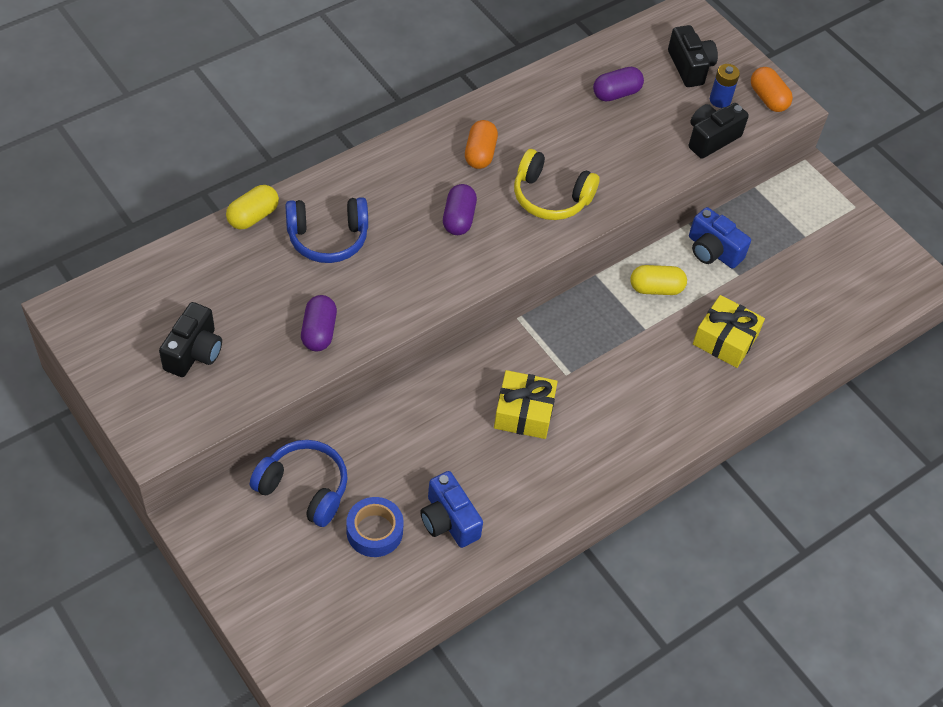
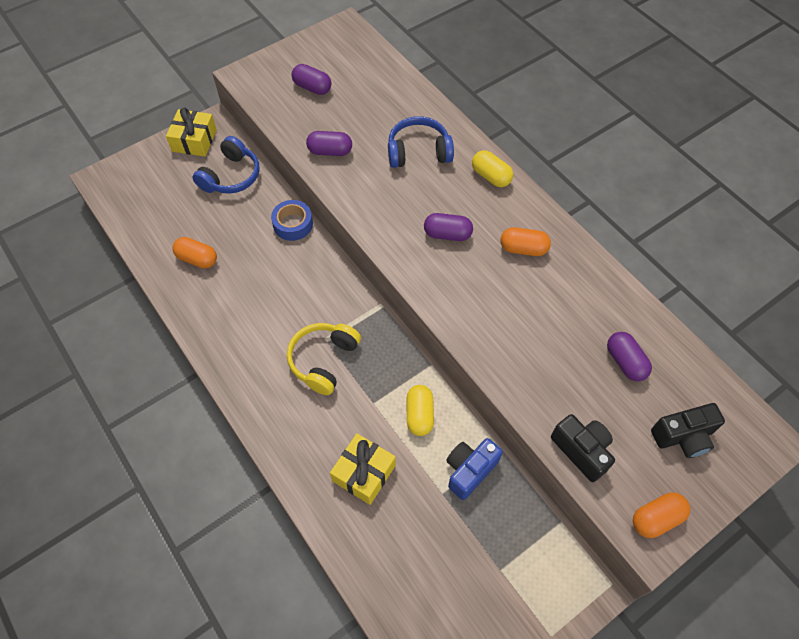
camera: 95 degrees right, 5 degrees up
(194, 352) = (312, 87): black camera -> purple capsule
(253, 216) = (435, 108): yellow capsule -> yellow capsule (491, 176)
(328, 238) = (418, 152): blue headphones -> blue headphones turned 90 degrees clockwise
(374, 531) = (194, 216): blue tape -> blue tape (293, 224)
(449, 520) = (197, 259): blue camera -> orange capsule
(524, 412) = (288, 307): yellow gift -> yellow gift (194, 140)
(551, 197) = (481, 302): yellow headphones -> yellow headphones (323, 360)
(720, 100) = (641, 464): blue battery -> none

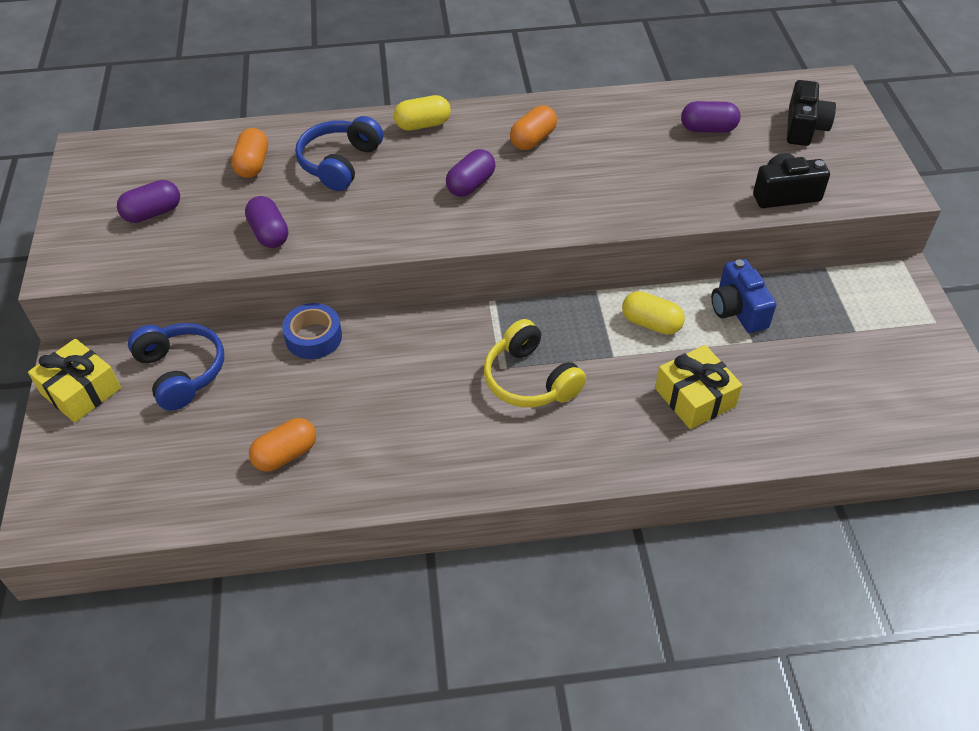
camera: 60 degrees left, 10 degrees down
(330, 151) = (269, 233): purple capsule -> purple capsule turned 60 degrees counterclockwise
(656, 519) = (875, 177): orange capsule -> orange capsule (253, 164)

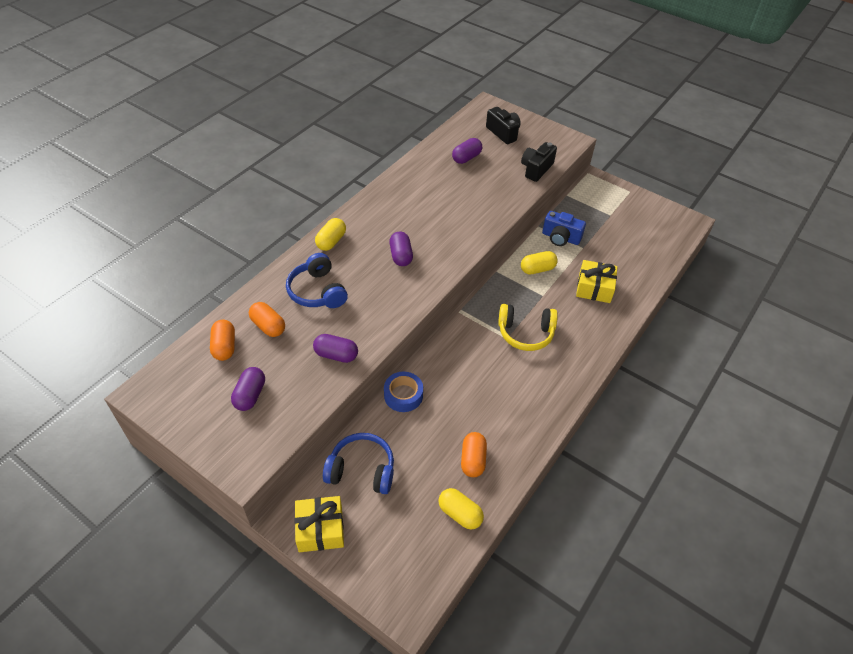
camera: 50 degrees left, 0 degrees up
(201, 491) = (460, 514): none -> yellow capsule
(533, 139) = (397, 213): orange capsule -> orange capsule (224, 347)

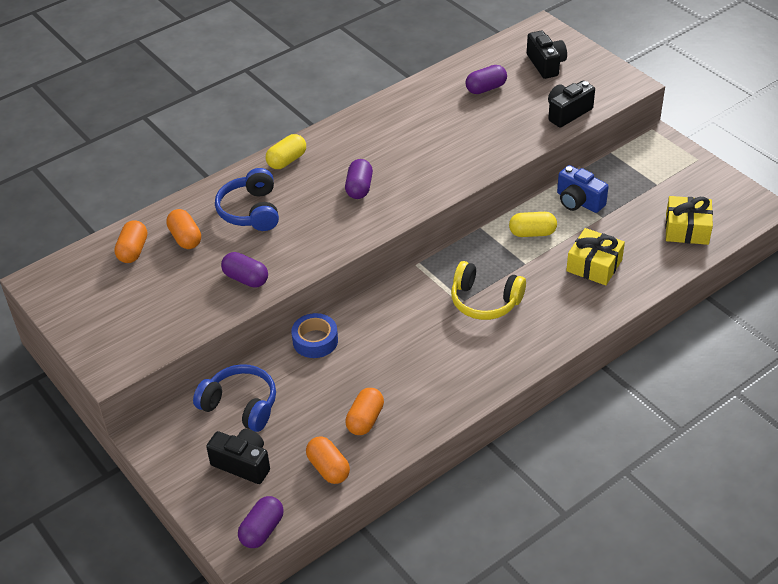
camera: 20 degrees right, 5 degrees down
(250, 395) = (142, 302): purple capsule -> purple capsule (262, 530)
(320, 529) = (176, 451): yellow gift -> yellow gift (687, 229)
(384, 527) = (243, 464): none -> black camera
(460, 514) = (328, 468): yellow capsule -> orange capsule

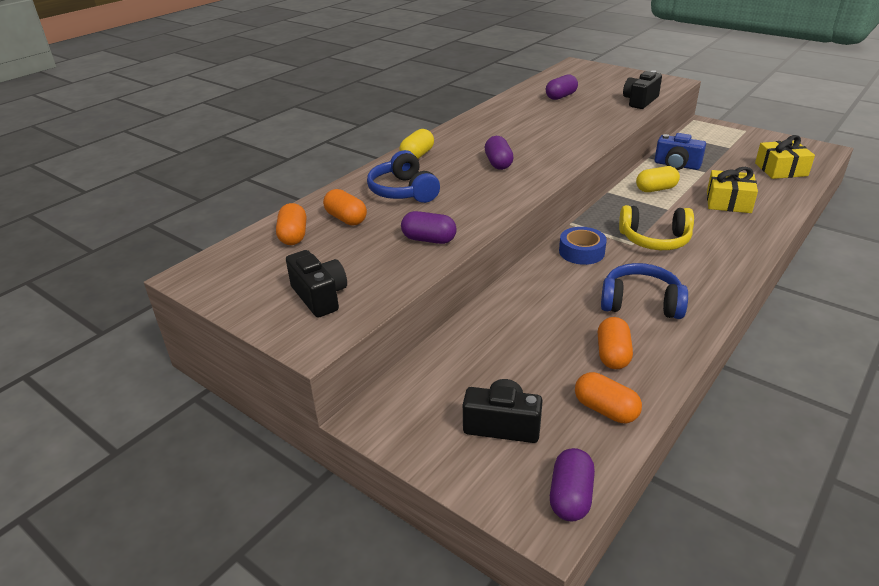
camera: 15 degrees left, 10 degrees down
(240, 405) = (466, 366): blue headphones -> blue headphones (640, 303)
(315, 341) = (512, 295): blue tape -> blue tape (581, 252)
(546, 64) = (597, 80): black camera -> black camera (320, 296)

